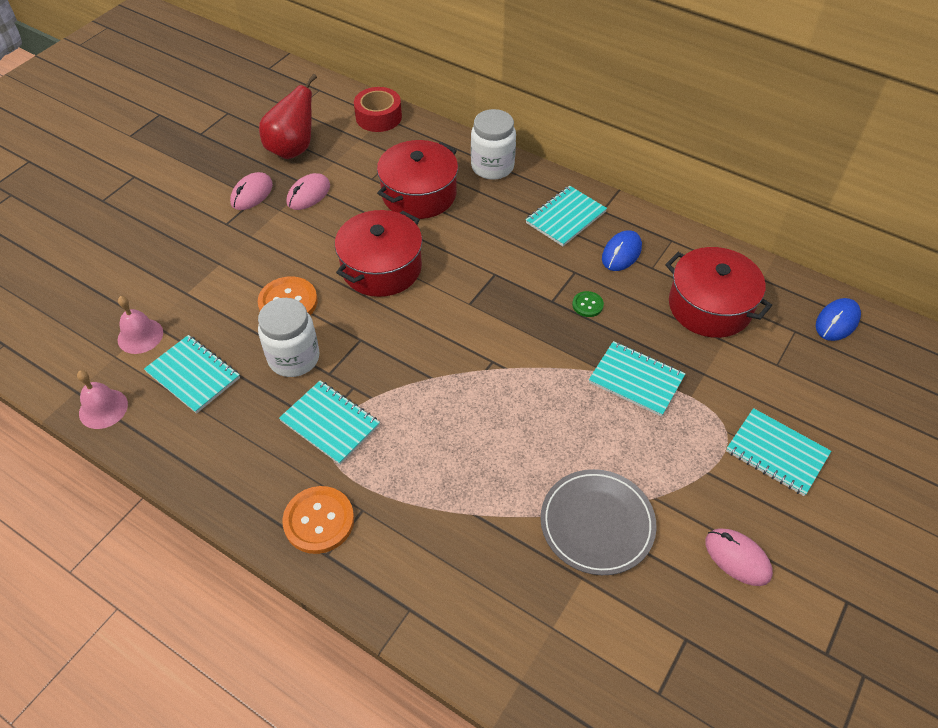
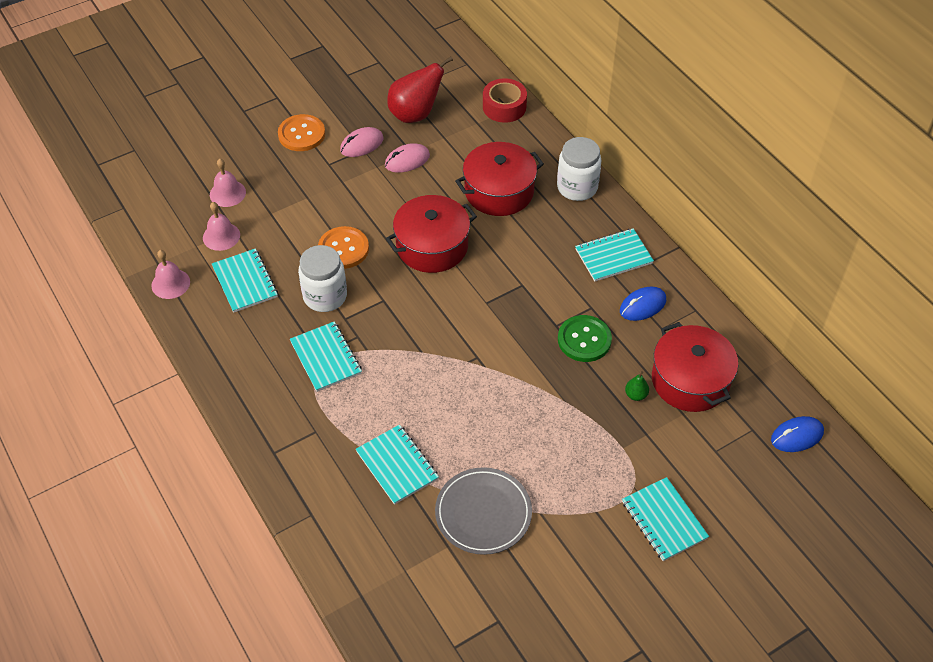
camera: 25 degrees right, 0 degrees up
(125, 288) = (227, 193): none -> pink bell
(319, 521) = (280, 426): orange button -> orange button (301, 134)
(587, 305) = (584, 340): green button -> green button, size x1.89
(636, 380) = (585, 417): turquoise notebook -> turquoise notebook (397, 465)
(670, 339) = (636, 395): none -> green pear
(737, 558) = (576, 583): pink mouse -> none

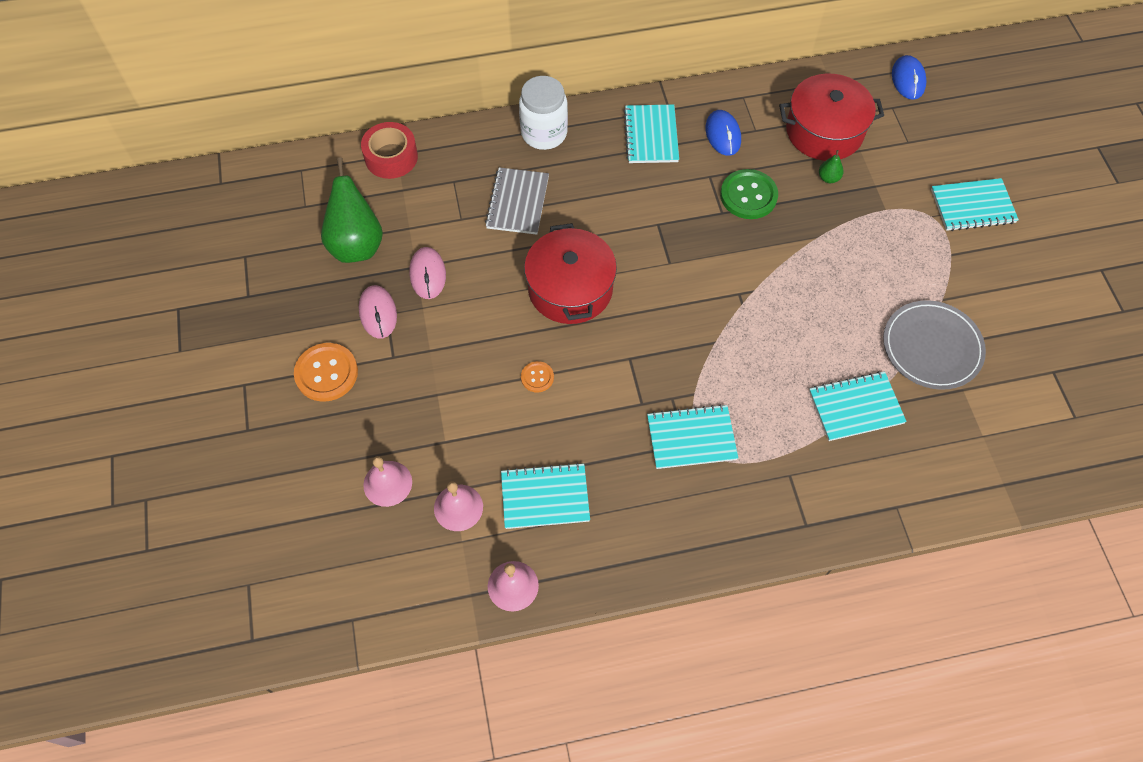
camera: 70 degrees left, 10 degrees up
(325, 296) = (601, 415): white jar -> none
(343, 249) = (537, 377): orange button -> orange button, size x0.53
(415, 114) = (356, 244): red pear -> green pear
(499, 191) = (517, 202): red pot -> grey notebook

